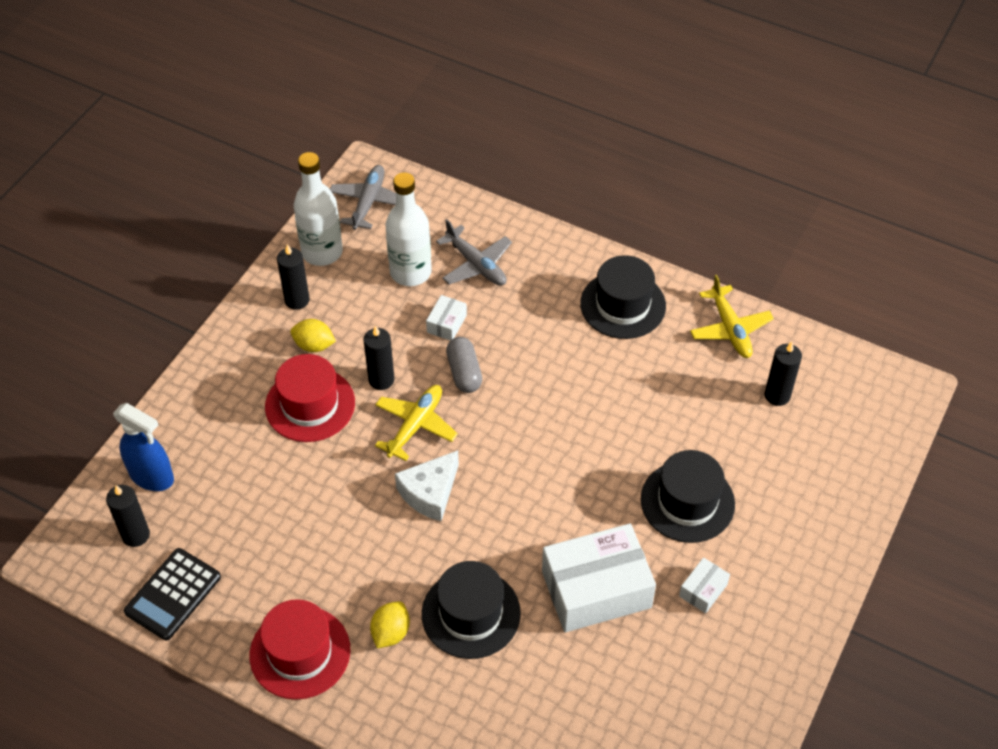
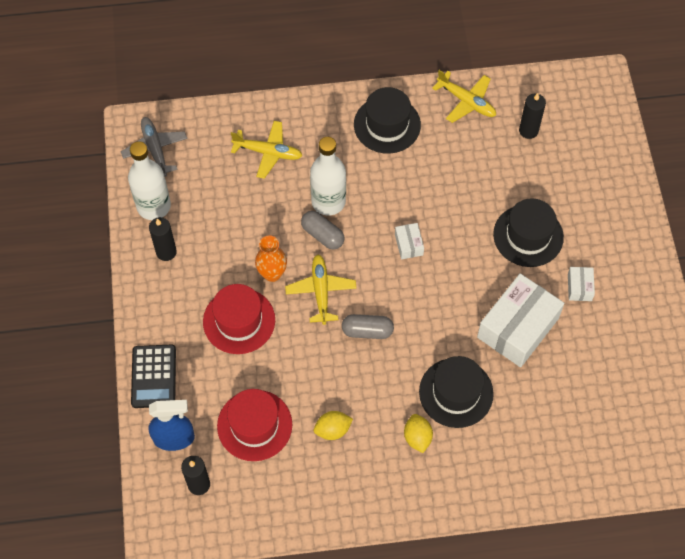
camera: 35 degrees left, 10 degrees up
(173, 594) = (259, 506): black calculator -> black calculator (154, 376)
(300, 652) = (372, 488): red hat -> red hat (254, 425)
(314, 345) = (206, 277): yellow lemon -> yellow lemon (332, 430)
(381, 380) = (272, 274): black candle -> orange vase
(410, 272) = (228, 184): white bottle -> white bottle (328, 201)
(430, 493) = (367, 331): white cheese -> grey capsule
(446, 324) = (283, 207): white box -> white box (408, 244)
(476, 264) = (268, 152): grey plane -> yellow plane

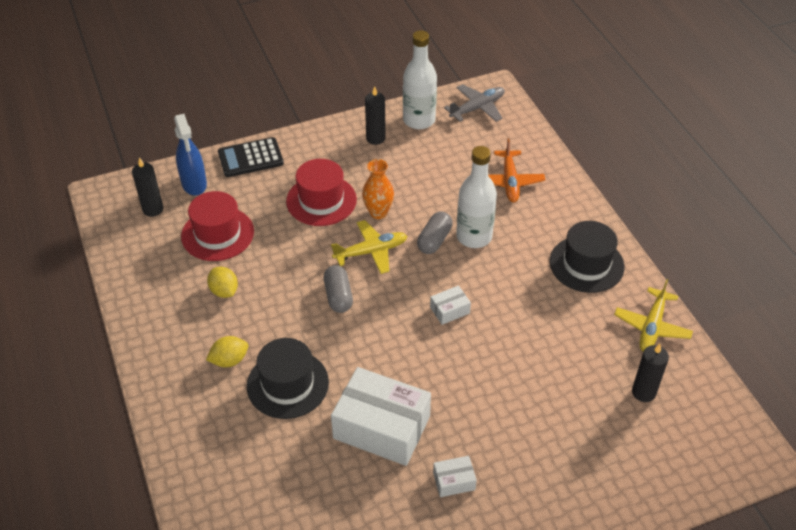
camera: 75 degrees right, 15 degrees down
(268, 152) = (509, 182): yellow plane -> orange plane
(528, 236) = (503, 416): black hat -> none

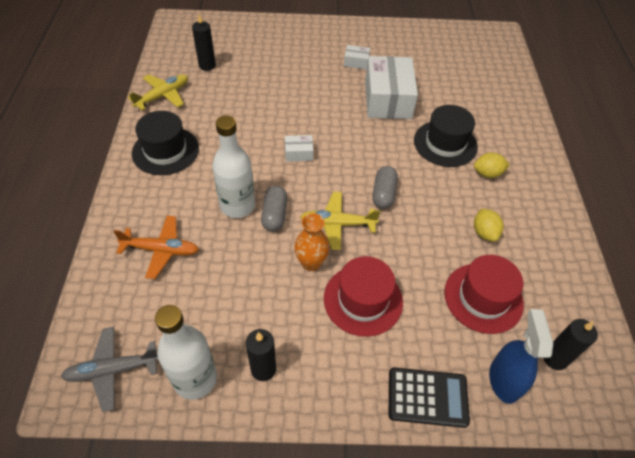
camera: 160 degrees left, 5 degrees up
(381, 427) = (388, 99): white box -> white box turned 45 degrees clockwise
(434, 240) = (274, 215): grey capsule -> grey capsule turned 45 degrees counterclockwise
(509, 182) = (161, 250): orange plane -> orange plane turned 75 degrees clockwise

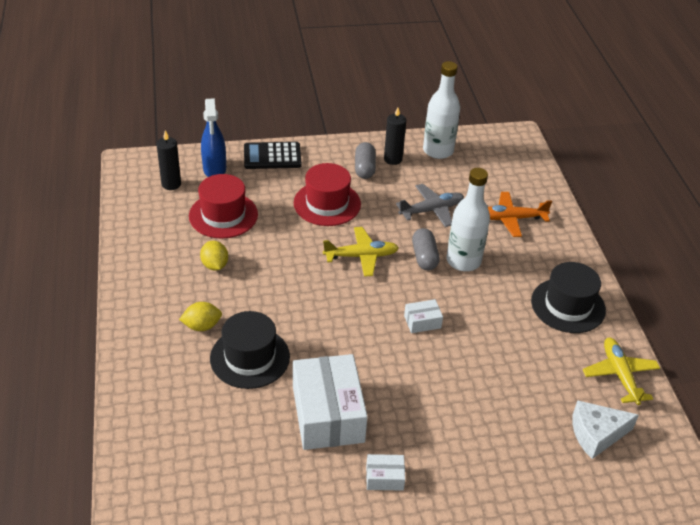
camera: 170 degrees right, 10 degrees down
(112, 370) = (497, 149): grey plane -> grey plane (431, 210)
(163, 96) = (619, 375): yellow plane -> yellow plane turned 135 degrees clockwise
(207, 65) = (596, 434): black candle -> white cheese
(311, 263) = (377, 223): orange vase -> none
(383, 194) = (319, 289): grey capsule -> grey capsule (364, 168)

